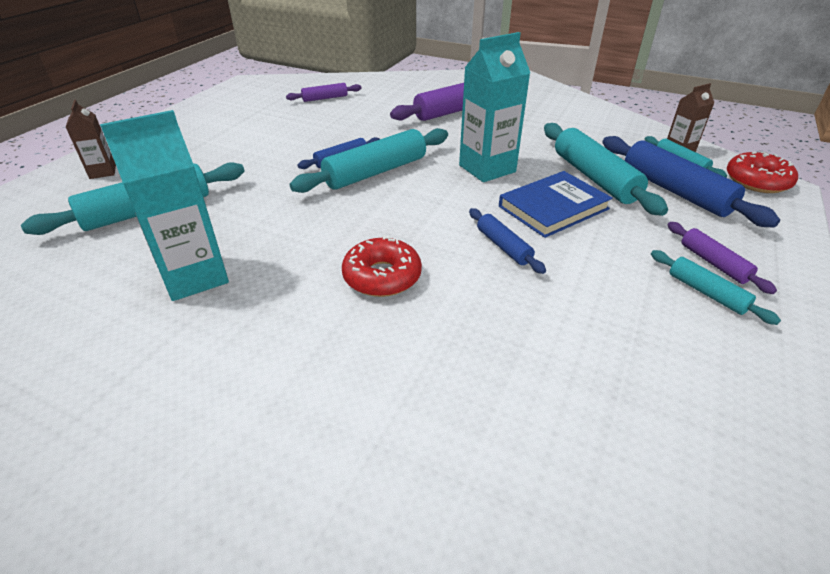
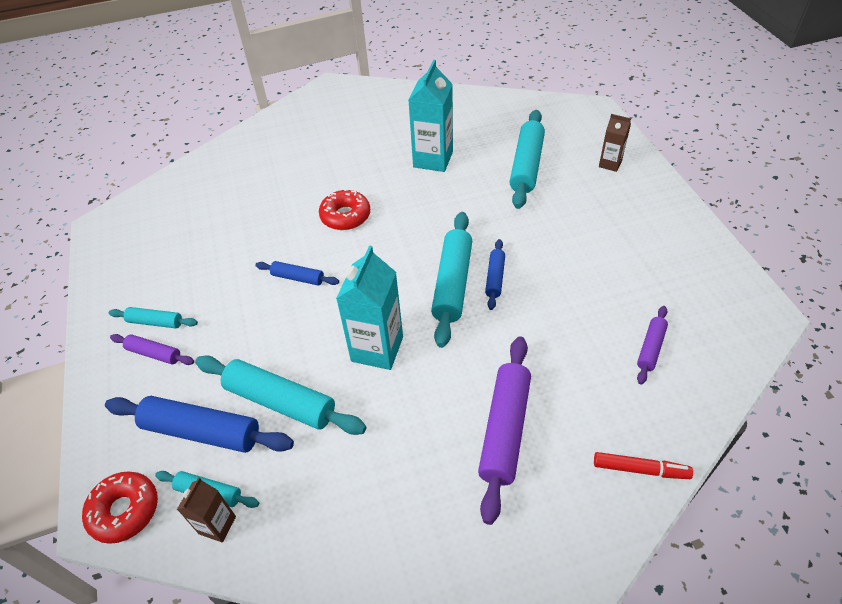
camera: 140 degrees right, 10 degrees up
(412, 80) = (640, 469): none -> red marker
(553, 208) = (290, 337): blue book -> none

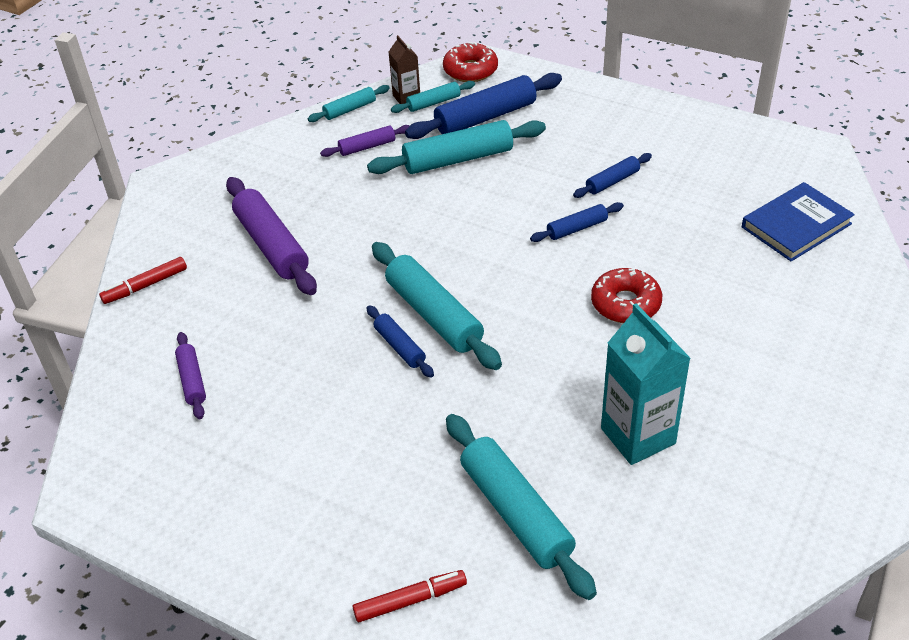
camera: 135 degrees right, 5 degrees down
(154, 353) = (593, 123): purple rolling pin -> purple rolling pin (367, 147)
(155, 322) = (629, 135): turquoise rolling pin -> turquoise rolling pin (350, 109)
(200, 194) = (796, 225): none -> blue book
(227, 294) = (612, 181): none -> blue rolling pin
(377, 349) = (433, 228): turquoise carton -> none
(610, 164) = (410, 600): brown carton -> red marker

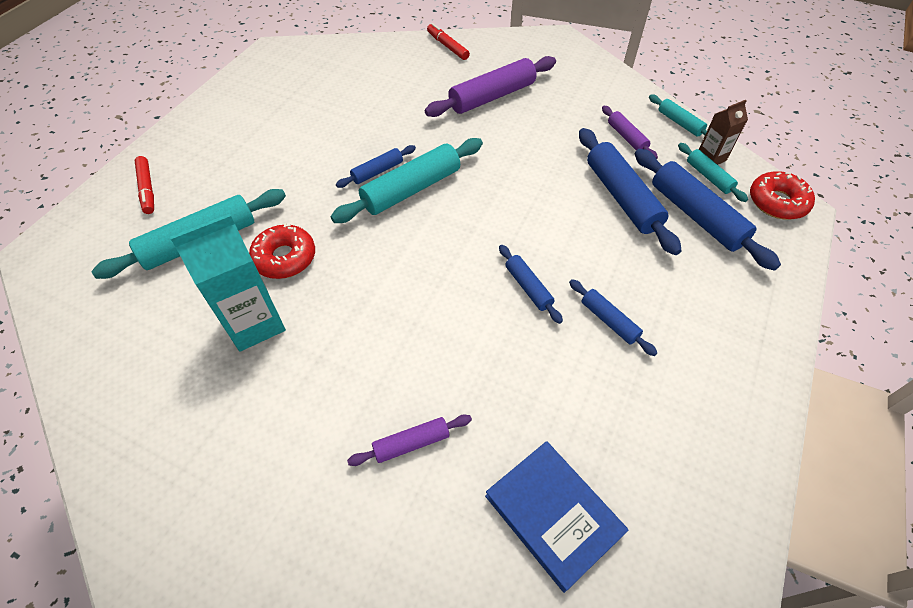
camera: 85 degrees right, 10 degrees up
(192, 380) = (357, 77): purple rolling pin -> purple rolling pin (411, 443)
(458, 159) = (622, 197): turquoise rolling pin -> blue rolling pin
(625, 304) = (419, 323): red donut -> red donut (285, 258)

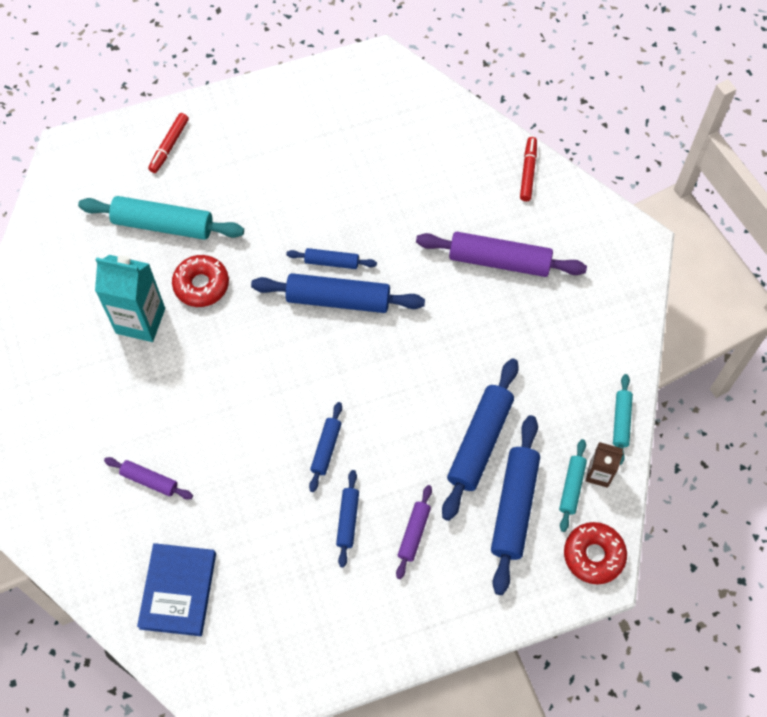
camera: 45 degrees right, 10 degrees up
(411, 189) = (338, 299): turquoise rolling pin -> blue rolling pin
(626, 137) = (556, 395): purple rolling pin -> purple rolling pin (414, 533)

